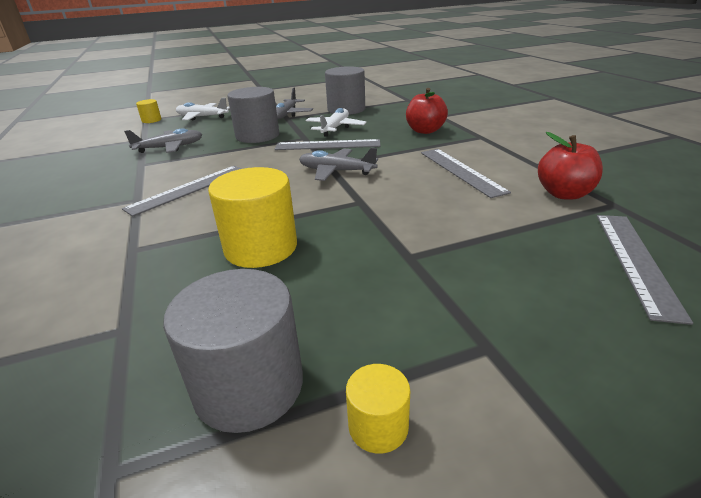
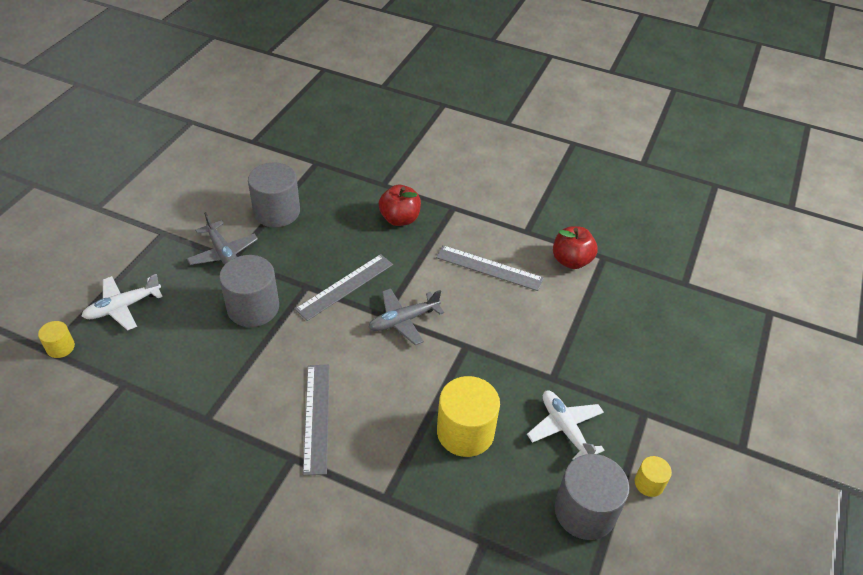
camera: 50 degrees left, 15 degrees up
(169, 148) = (189, 379): grey plane -> none
(335, 128) = (314, 254): white plane -> white plane (565, 429)
(635, 261) = (649, 307): grey ruler -> none

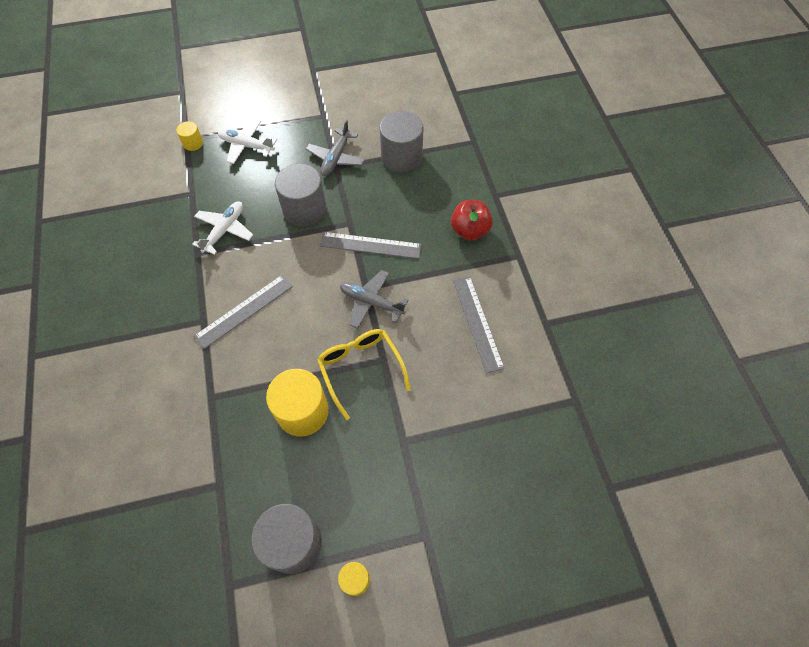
camera: 55 degrees right, 15 degrees up
(460, 366) = (360, 368): none -> yellow glasses
(565, 429) = (360, 481): white plane -> white plane (224, 230)
(571, 260) = (545, 377): red apple -> none

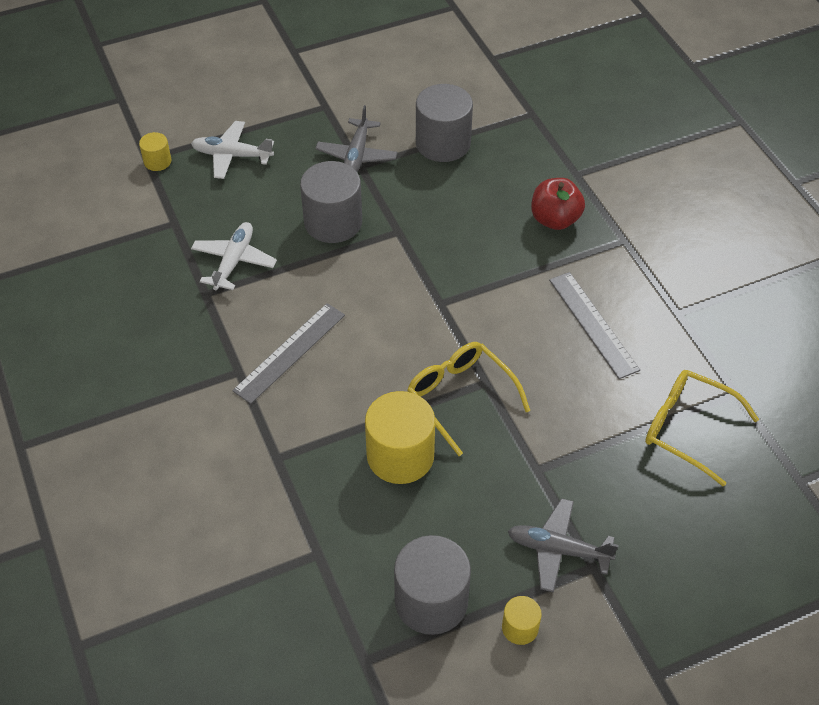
camera: 10 degrees left, 10 degrees down
(370, 245) = (432, 253): grey ruler -> none
(371, 302) = (452, 319): grey plane -> grey plane (558, 550)
(529, 425) = (686, 428): none -> yellow glasses

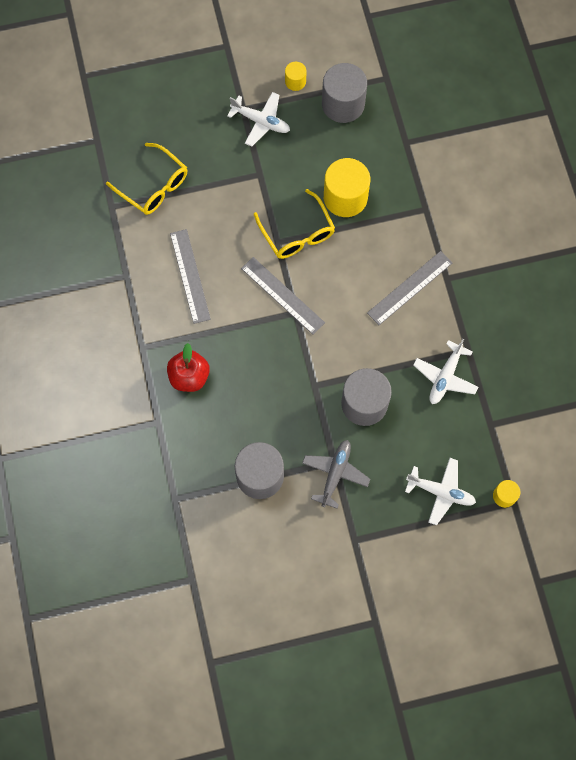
camera: 170 degrees left, 20 degrees up
(462, 319) = (282, 295): none -> grey ruler
(558, 550) = (261, 122): grey plane -> white plane

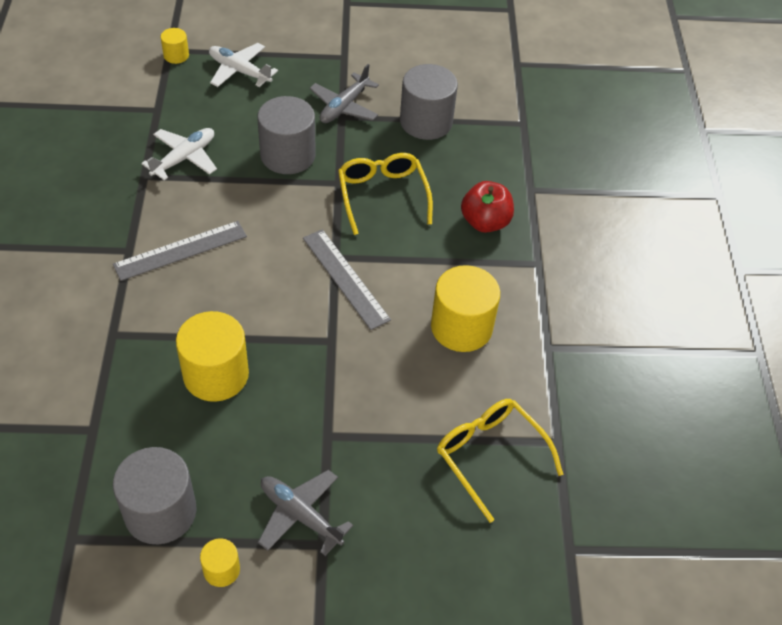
camera: 170 degrees left, 20 degrees down
(190, 276) = (461, 327): grey ruler -> yellow cylinder
(261, 122) = (300, 515): white plane -> grey plane
(298, 234) = (300, 344): yellow glasses -> yellow glasses (382, 194)

